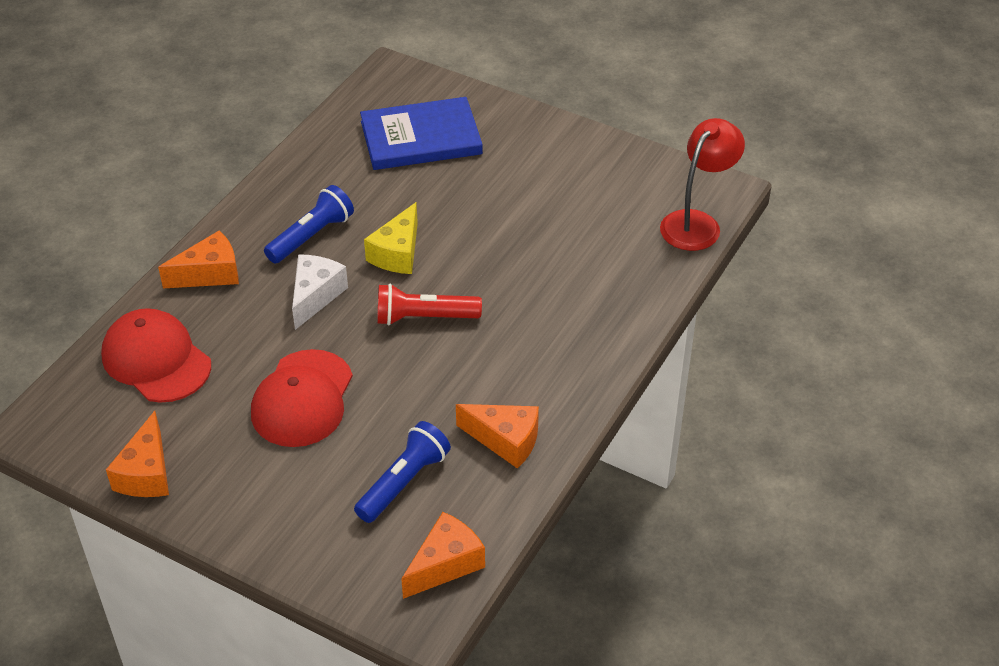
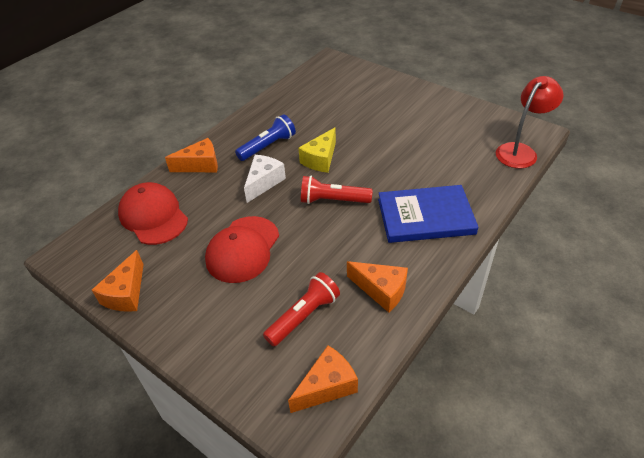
camera: 10 degrees right, 0 degrees up
(404, 482) = (304, 316): blue flashlight -> red flashlight
(421, 138) = (344, 94): blue book -> blue book (425, 216)

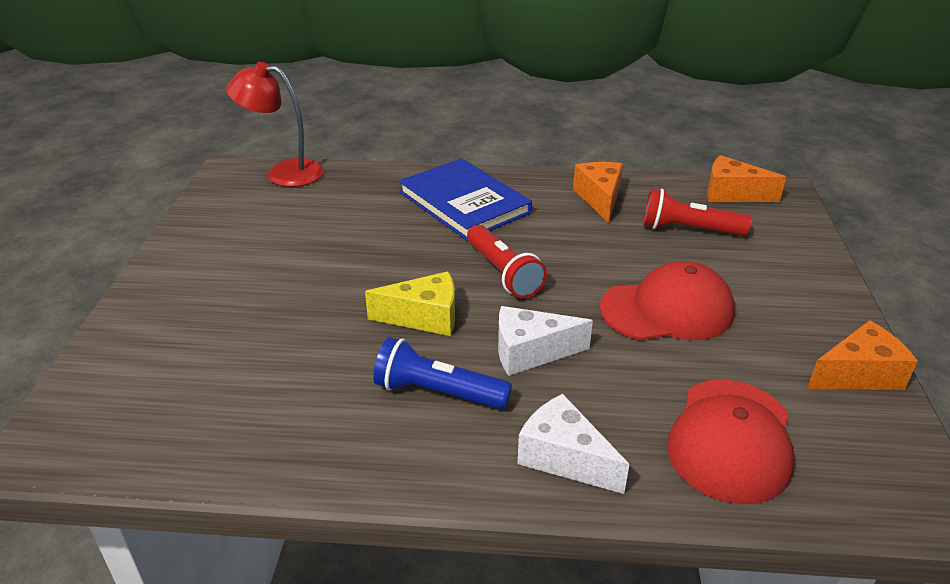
camera: 125 degrees left, 10 degrees down
(200, 165) = (564, 458): orange cheese -> white cheese

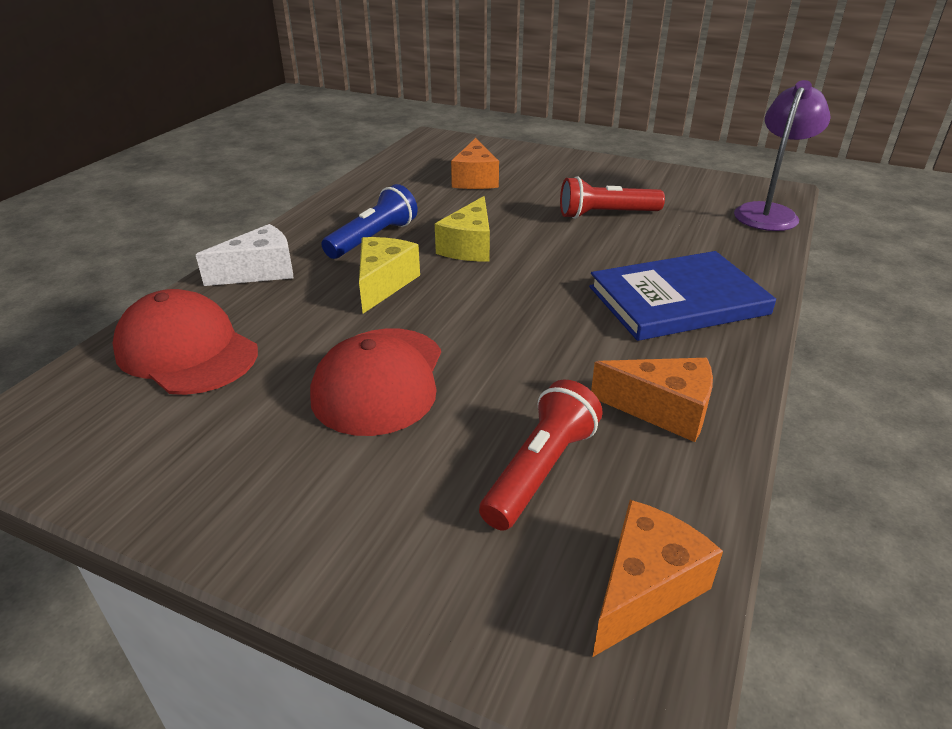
camera: 110 degrees right, 0 degrees up
(284, 172) = (769, 212): red lamp -> purple lamp
(503, 273) = (514, 295): red flashlight -> red flashlight (606, 214)
(530, 352) = (383, 284): white cheese -> yellow cheese
(858, 374) = (153, 483): orange cheese -> orange cheese (475, 179)

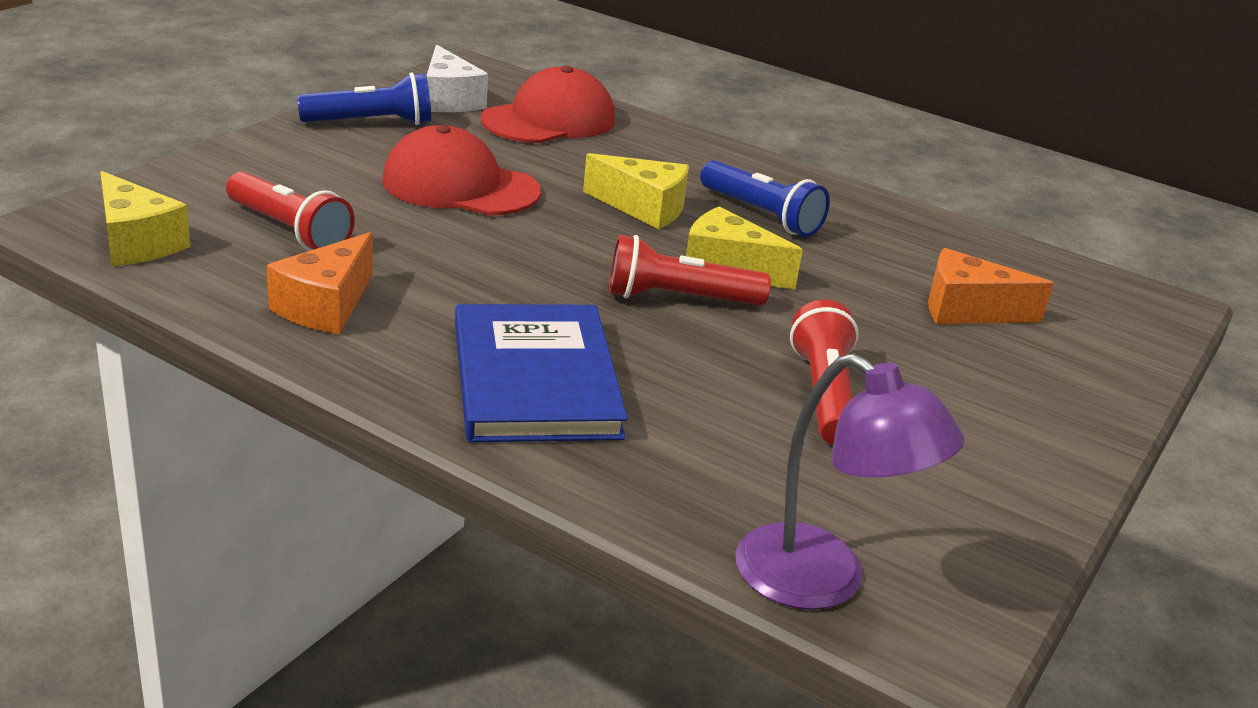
camera: 95 degrees right, 5 degrees down
(214, 479) = (371, 123): none -> blue flashlight
(260, 271) = (690, 154): white cheese -> white cheese (449, 100)
(527, 260) = (678, 298): none -> red flashlight
(644, 589) = (137, 242): orange cheese -> yellow cheese

